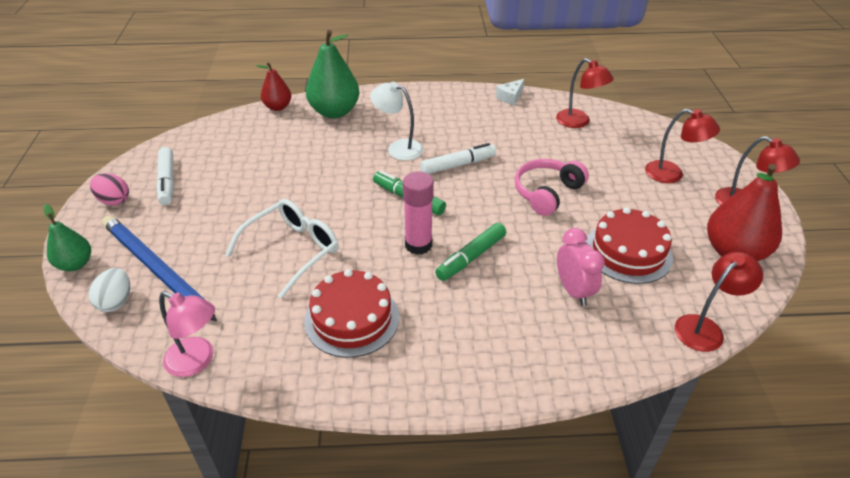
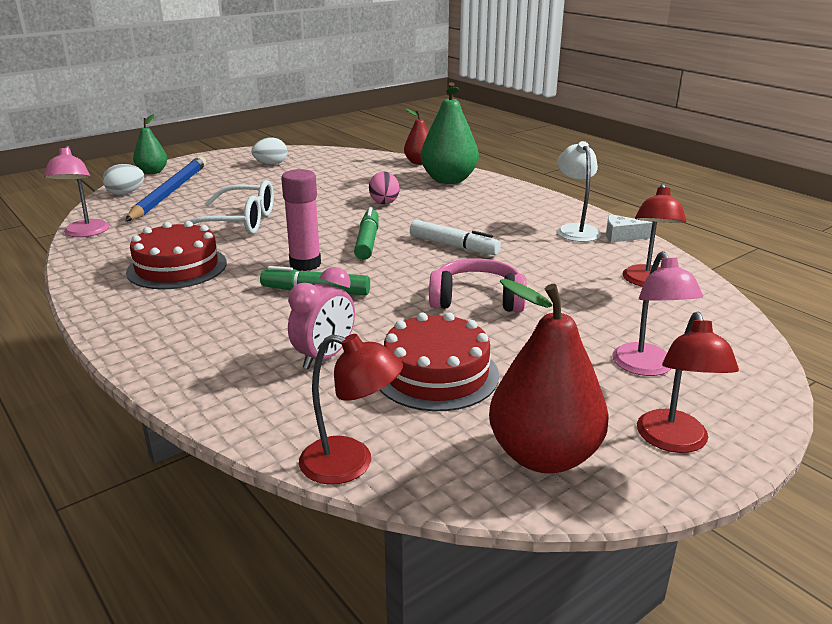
camera: 55 degrees right, 15 degrees down
(114, 200) = (230, 159): pink egg -> pink egg (384, 202)
(167, 181) = (271, 164): white marker -> white egg
(398, 148) = (438, 216): white lamp -> white lamp (575, 230)
(672, 174) = (647, 367): red lamp -> pink lamp

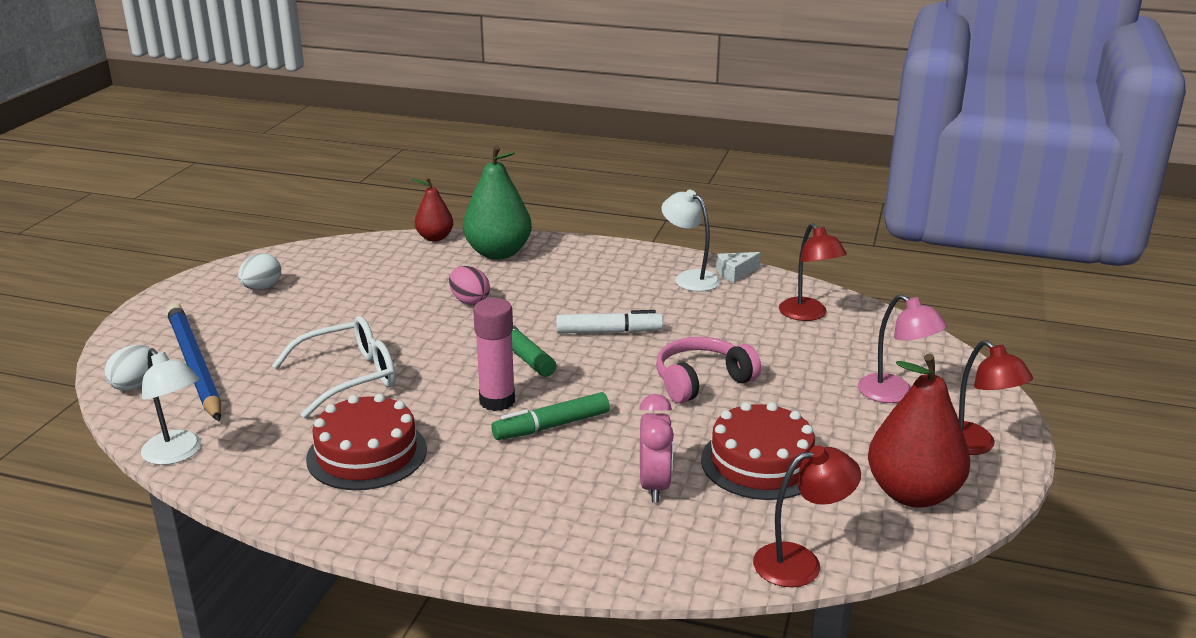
camera: 35 degrees left, 0 degrees up
(84, 233) = (177, 454): pink lamp -> white lamp
(152, 172) = (118, 344): green pear -> none

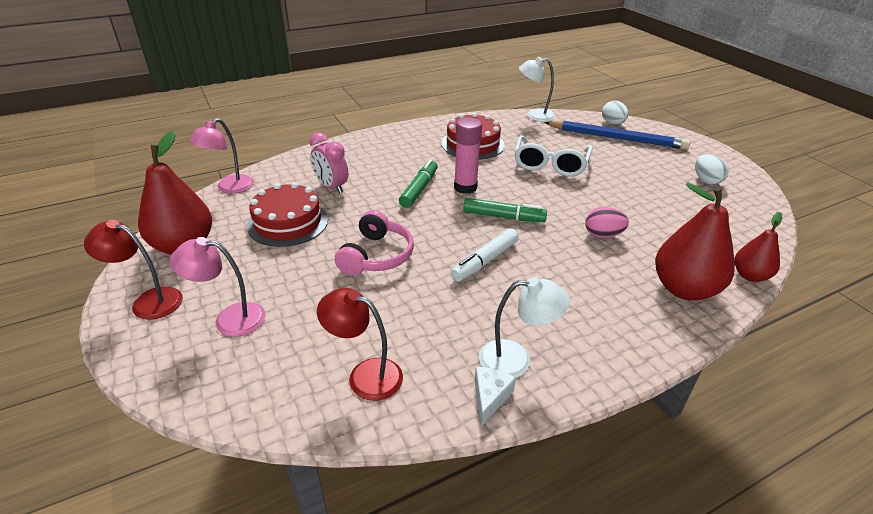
camera: 135 degrees right, 10 degrees up
(498, 253) = (684, 289): green pear -> red pear
(800, 562) = (230, 188): red lamp -> pink lamp

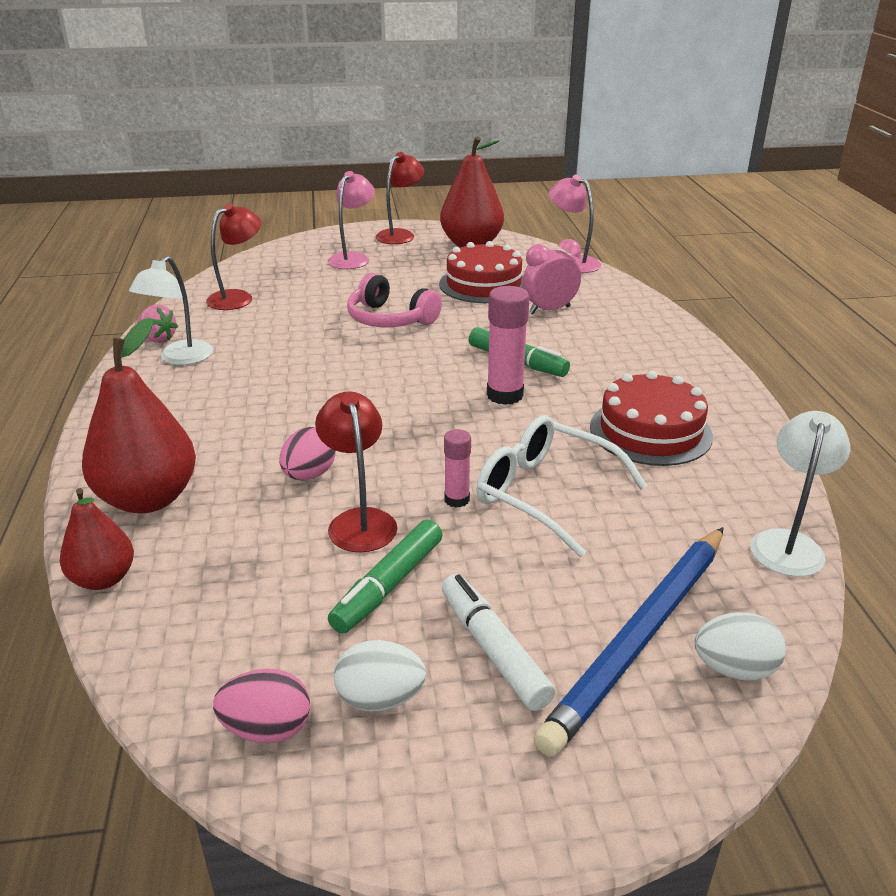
camera: 110 degrees right, 5 degrees down
(485, 261) = (330, 374): white marker -> white marker (493, 649)
(490, 397) = (158, 339): white cheese -> pink strawberry
(503, 217) = (410, 407): green marker -> green marker (388, 585)
(577, 185) = (457, 499): none -> pink glue stick
(621, 209) = (359, 521): none -> red lamp
(749, 200) = (267, 729): none -> pink egg

